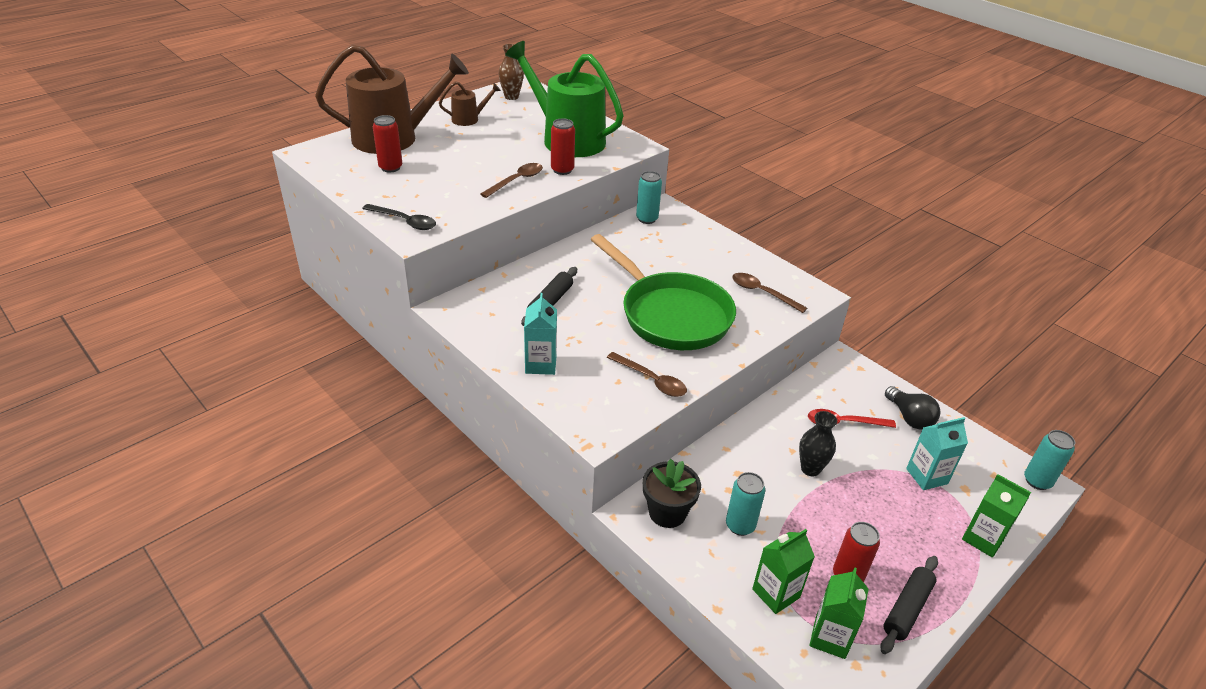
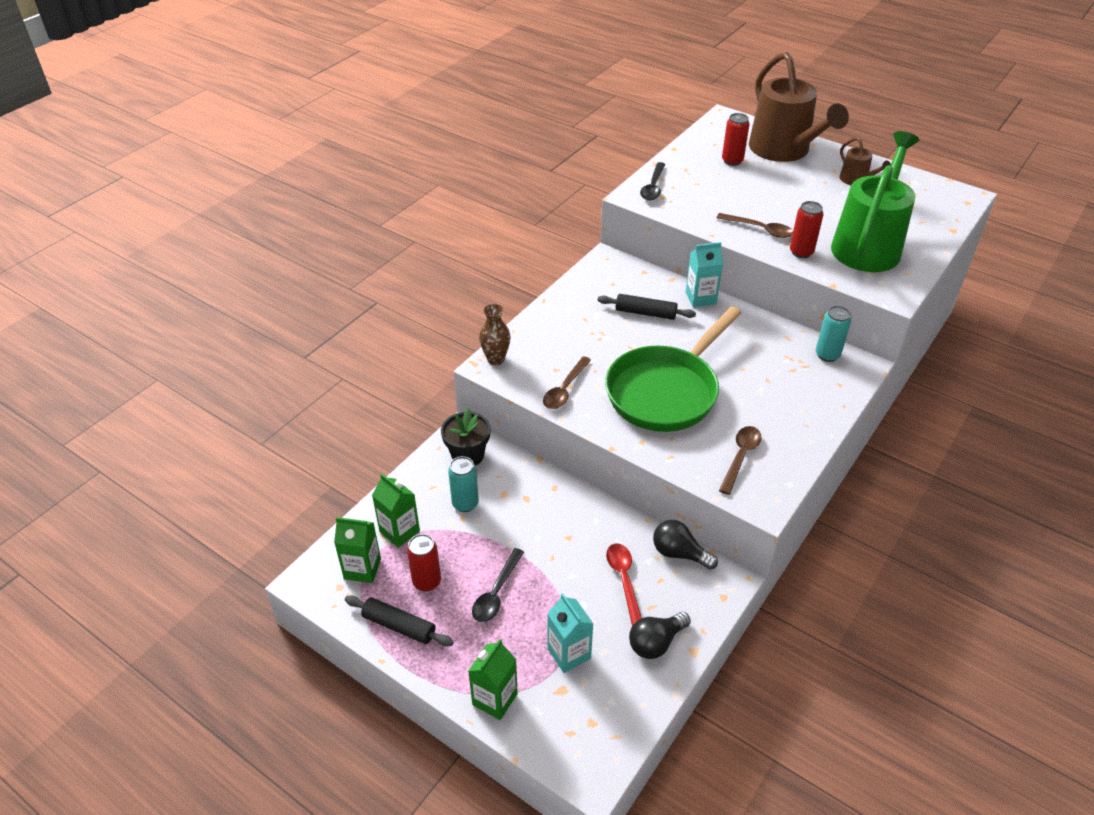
camera: 80 degrees right, 5 degrees up
(511, 97) = (930, 195): brown vase -> brown vase (495, 359)
(541, 364) = (559, 322): turquoise carton -> turquoise carton (700, 298)
(810, 469) = (548, 552): black vase -> none
(814, 382) = (679, 553): none -> black light bulb
(860, 518) = (496, 592): none -> black spoon
(1037, 481) = (596, 768): turquoise can -> none

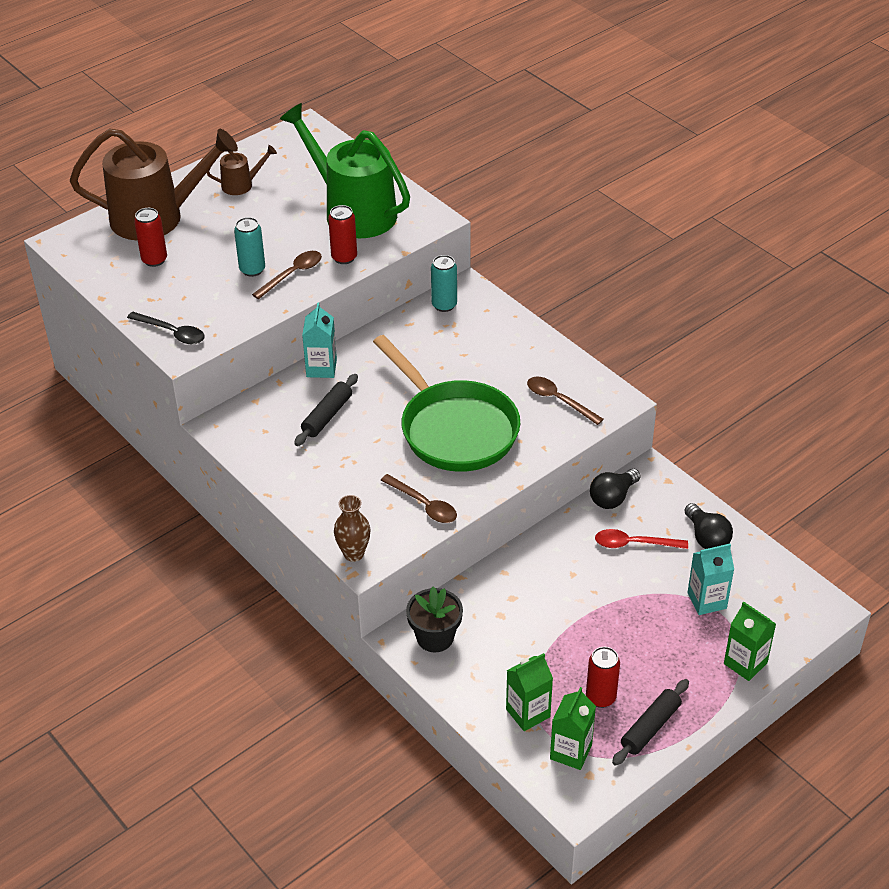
camera: 75 degrees left, 0 degrees up
(465, 503) = (505, 650): turquoise can -> turquoise can (252, 270)
(496, 592) = (627, 642): black spoon -> none

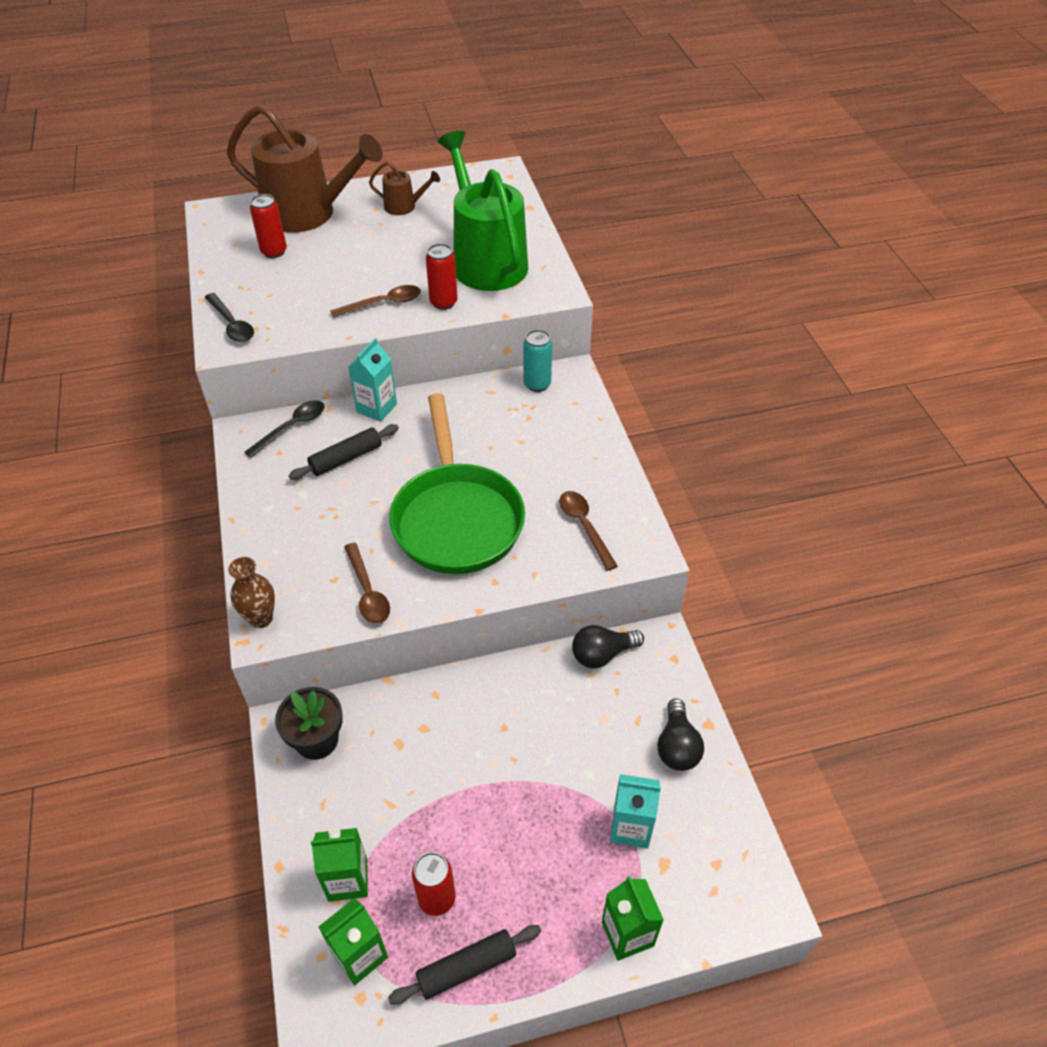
camera: 25 degrees right, 5 degrees up
(252, 270) = (351, 287): turquoise can -> none
(259, 408) = (292, 428): none -> black spoon
(634, 544) = (591, 719): red spoon -> none

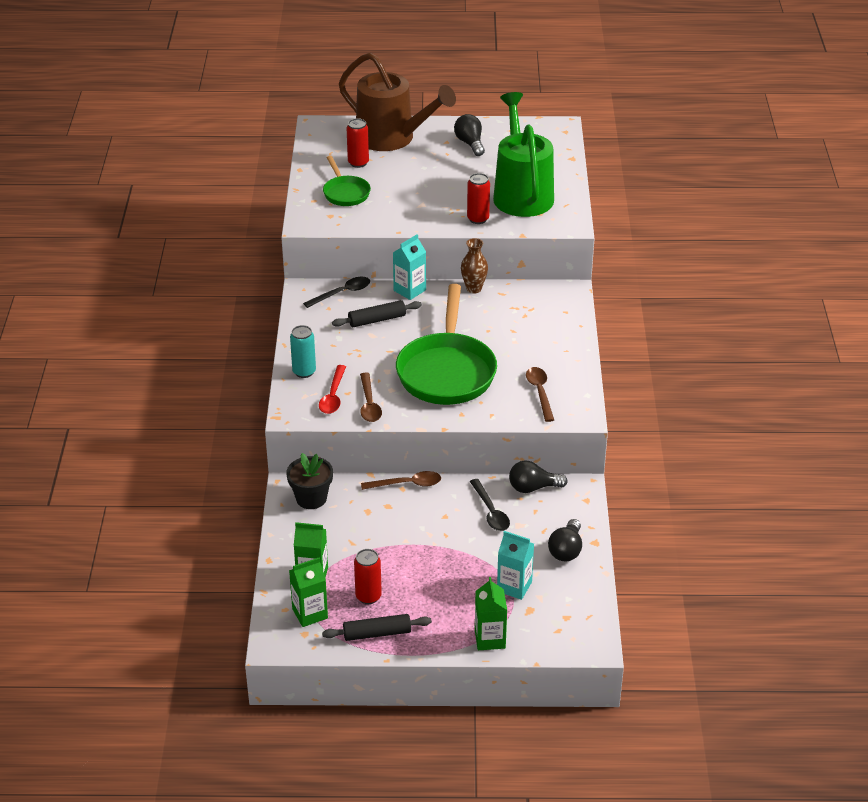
camera: 15 degrees right, 10 degrees down
(232, 324) = (314, 210): black spoon -> black spoon (490, 511)
(261, 618) = (291, 406): brown vase -> brown vase (473, 289)
(267, 294) = (345, 193): none -> green pan
(315, 588) = (333, 396): none -> red spoon
(383, 304) = (431, 213): brown spoon -> brown spoon (407, 484)
(404, 206) = (470, 143): brown watering can -> black light bulb
(537, 384) = (540, 294): turquoise can -> turquoise can (304, 372)

